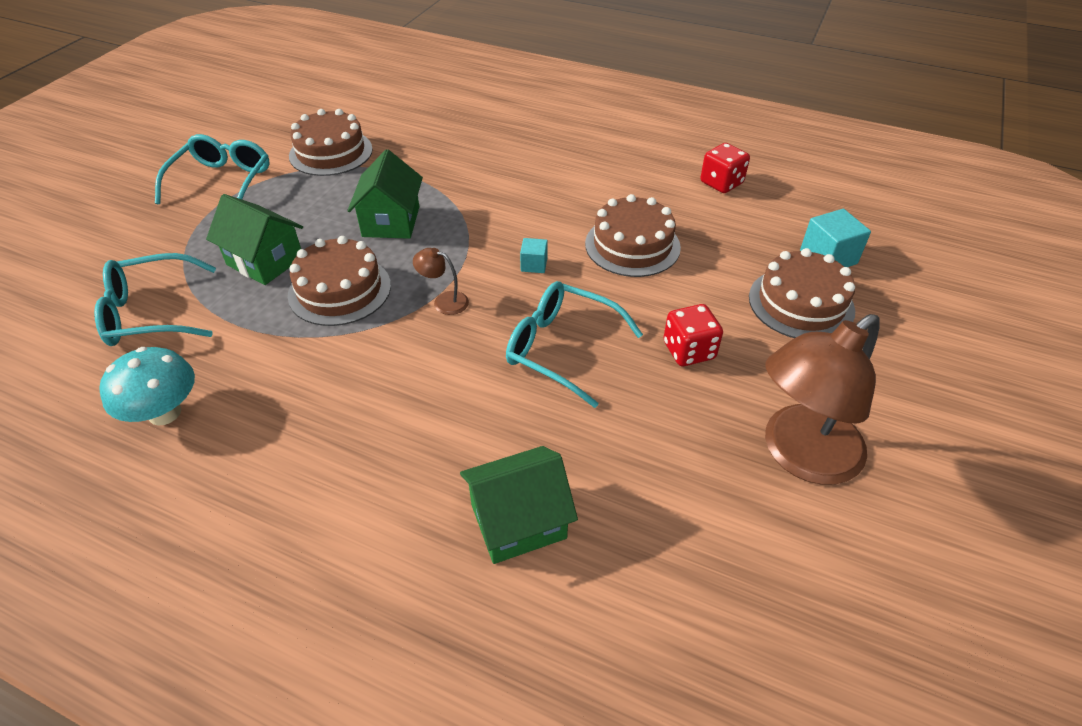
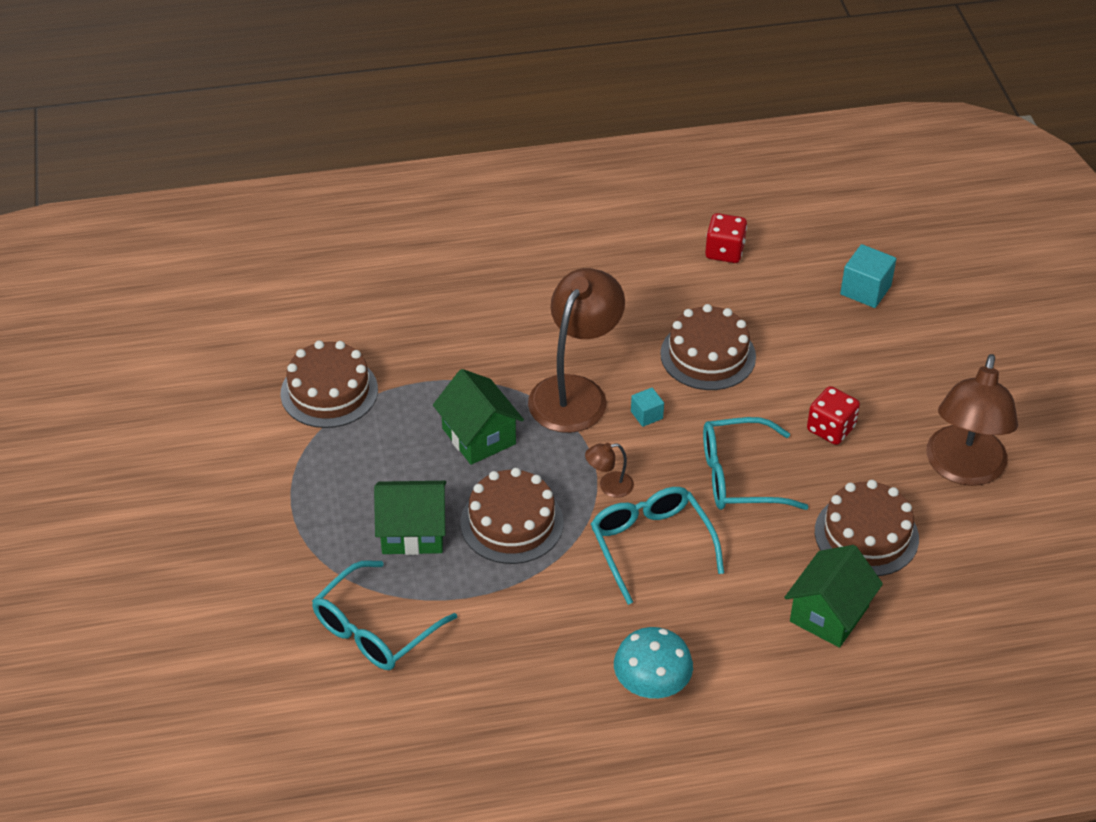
camera: 35 degrees left, 0 degrees up
(165, 413) = (498, 691): turquoise mushroom -> turquoise mushroom (651, 686)
(222, 182) = (261, 478): turquoise glasses -> turquoise glasses (651, 545)
(496, 224) = (575, 392): none -> brown lamp
(801, 303) = (877, 345): brown cake -> brown cake (866, 535)

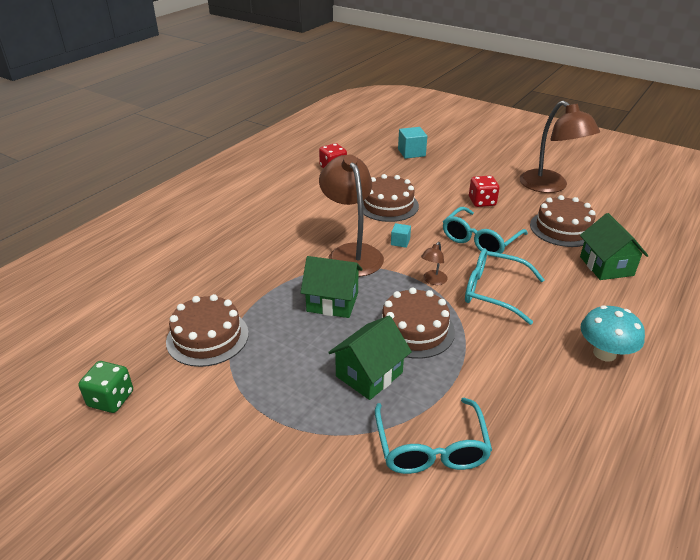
camera: 45 degrees left, 10 degrees down
(199, 396) = (111, 399): none -> green dice

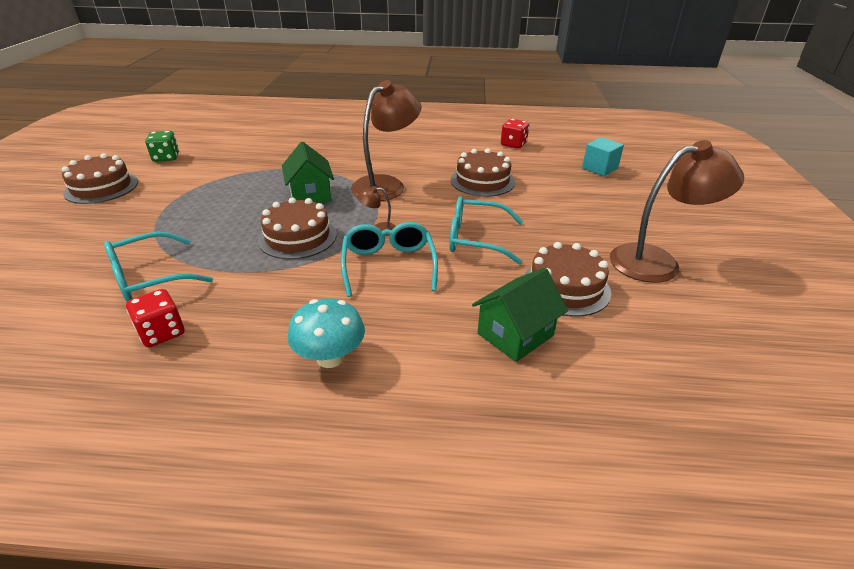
camera: 60 degrees right, 0 degrees up
(207, 337) = (239, 165): brown cake -> brown cake (101, 187)
(369, 374) = (227, 231): green house -> none
(400, 242) = (426, 200): turquoise cube -> none
(482, 202) = (555, 225): red dice -> red dice (162, 332)
(550, 186) = (657, 261): brown lamp -> brown lamp turned 135 degrees counterclockwise

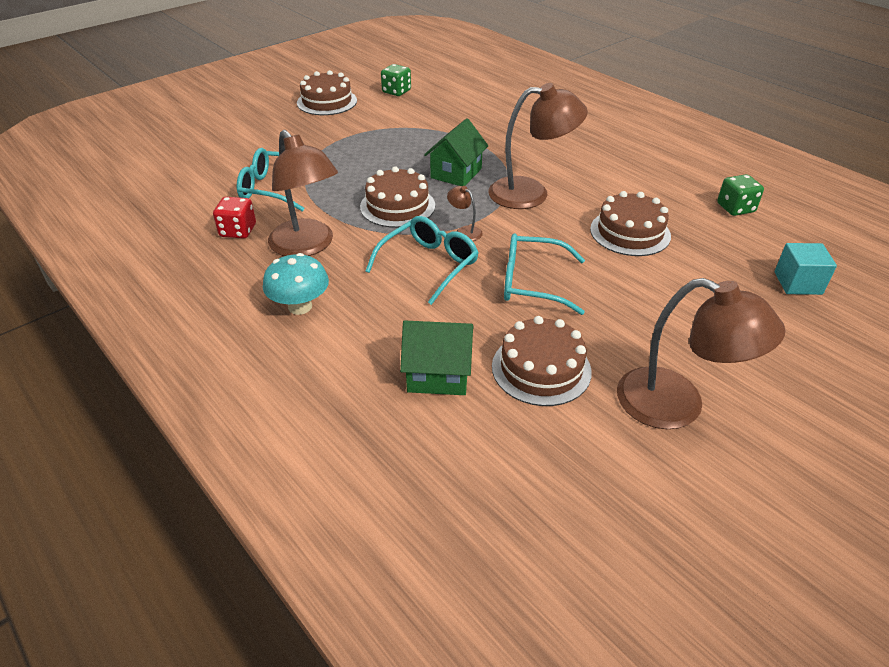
camera: 45 degrees right, 5 degrees up
(260, 307) = (307, 246): none -> brown lamp
(475, 239) = (532, 283): turquoise glasses -> turquoise glasses turned 45 degrees counterclockwise
(513, 144) = (735, 208): red dice -> green dice

